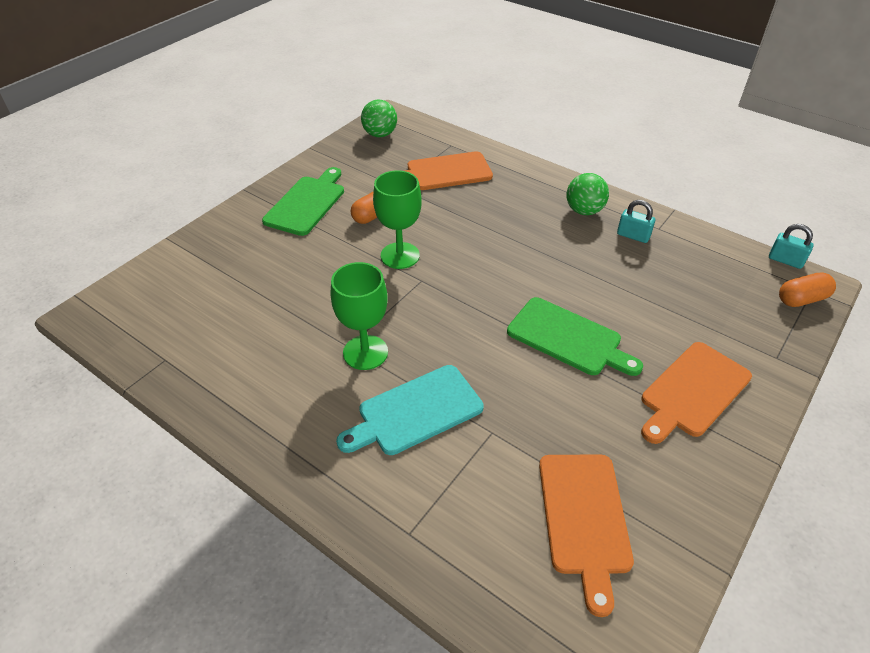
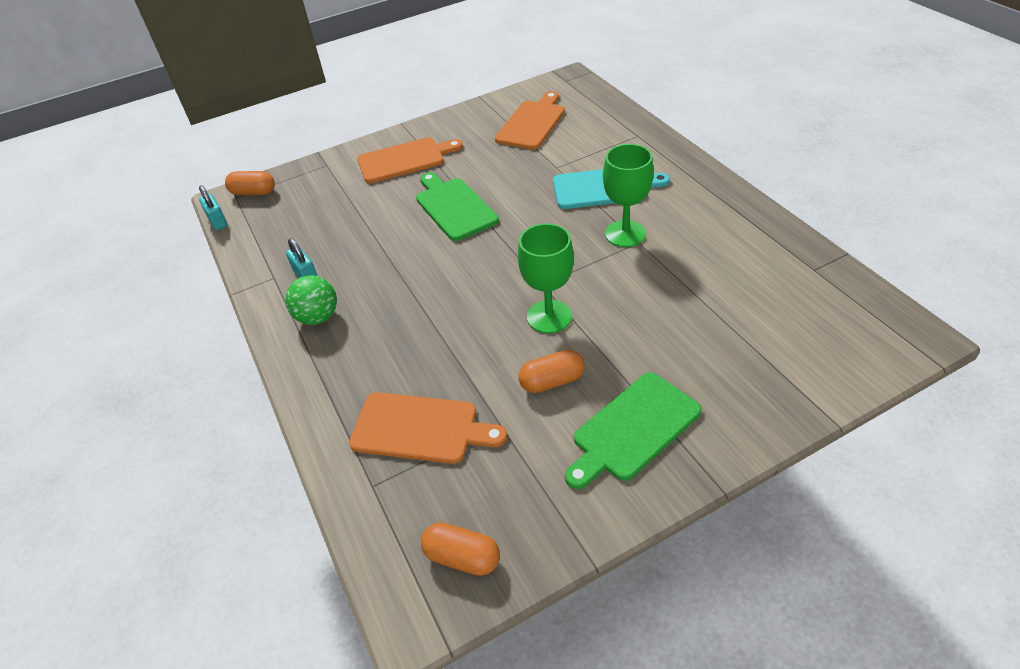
camera: 150 degrees left, 0 degrees up
(380, 134) = (462, 557): green ball -> orange capsule

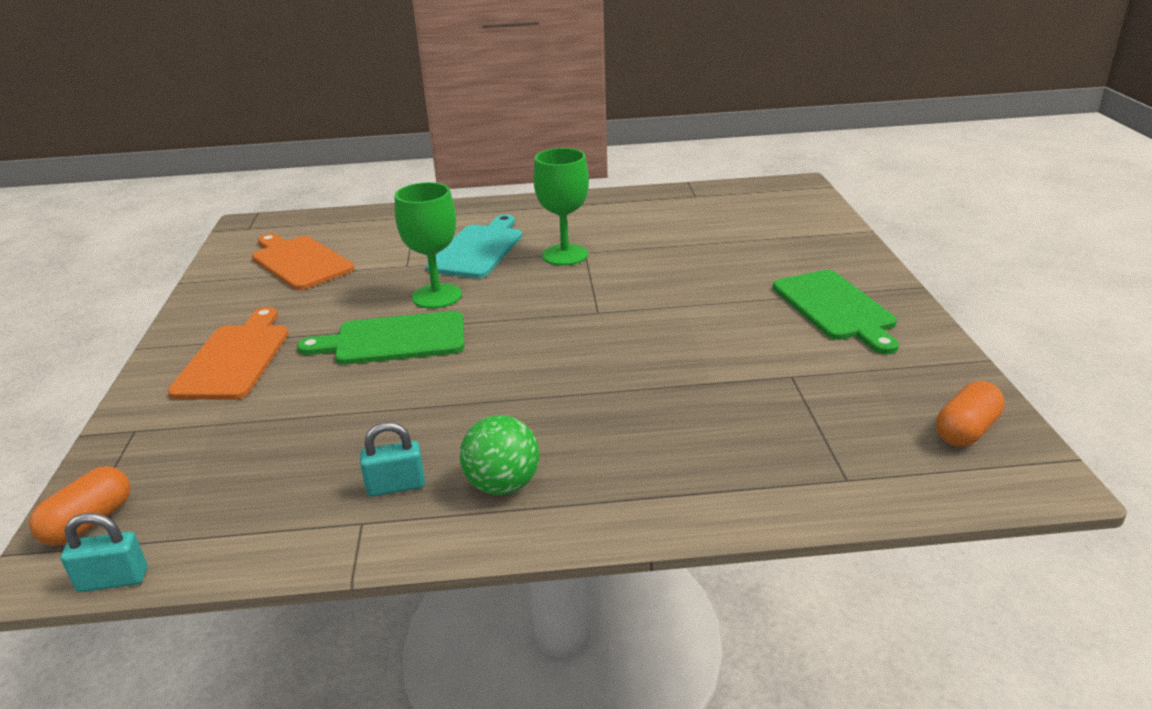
camera: 70 degrees left, 15 degrees down
(420, 428) = (771, 429): orange cutting board -> none
(549, 316) = (652, 318): green goblet -> green goblet (437, 296)
(552, 381) = (749, 335): orange capsule -> none

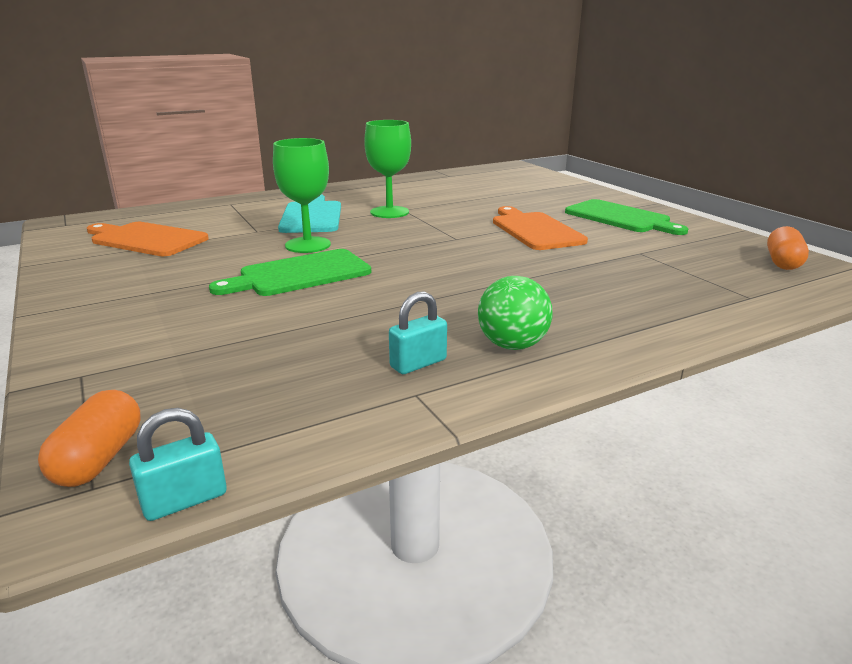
camera: 25 degrees left, 5 degrees down
(234, 359) = (146, 307): orange cutting board -> orange cutting board (535, 230)

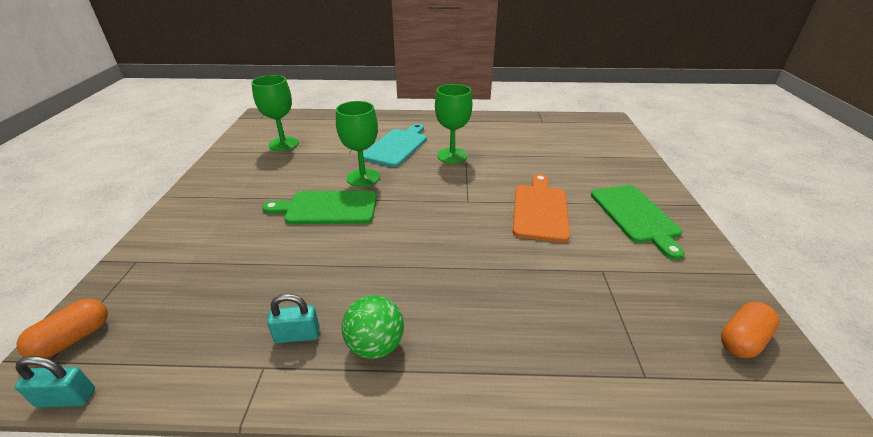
camera: 30 degrees right, 10 degrees up
(146, 239) = (283, 144): orange cutting board -> green goblet

